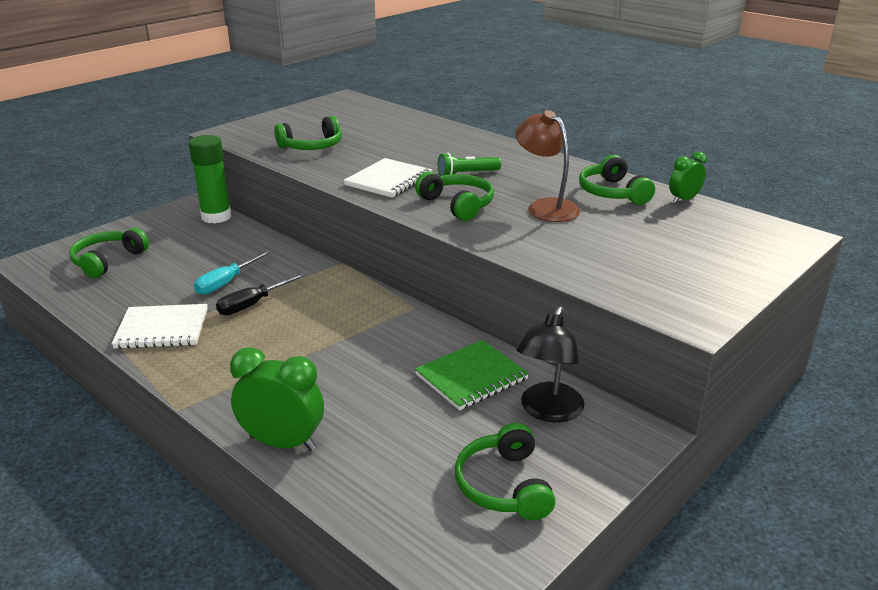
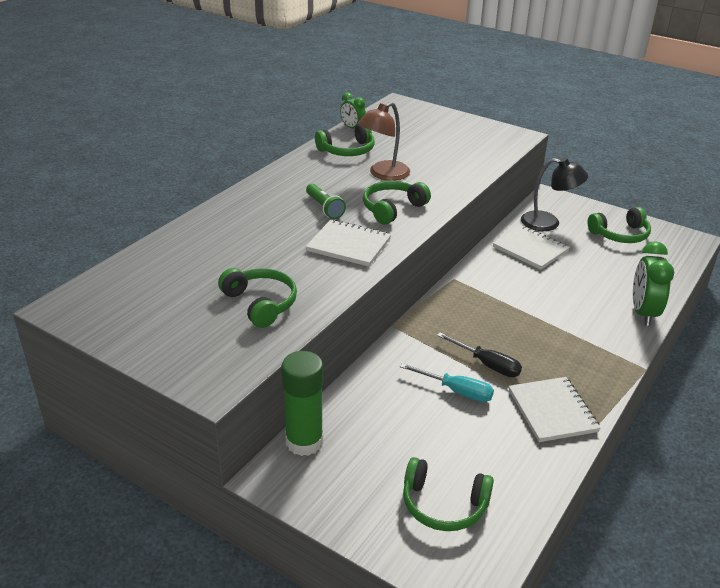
camera: 100 degrees left, 5 degrees up
(471, 377) = (530, 249): green notebook -> white notebook

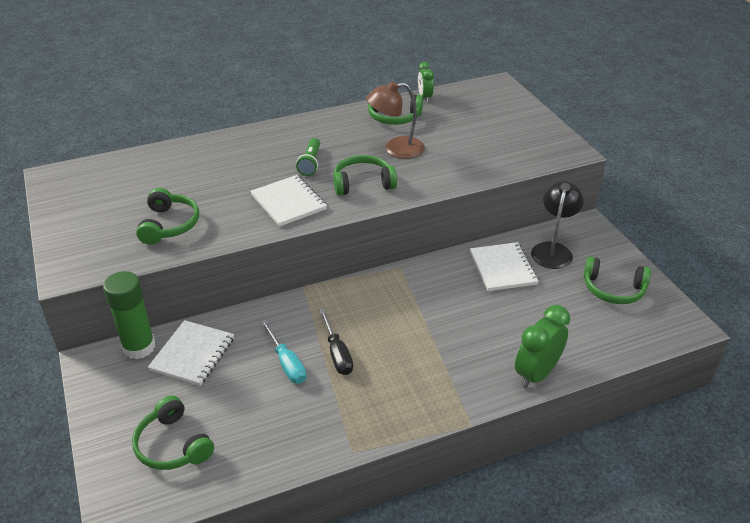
camera: 35 degrees right, 5 degrees up
(548, 223) = (553, 250): black lamp -> black lamp turned 120 degrees counterclockwise
(552, 411) = (341, 418): white notebook -> white notebook (192, 354)

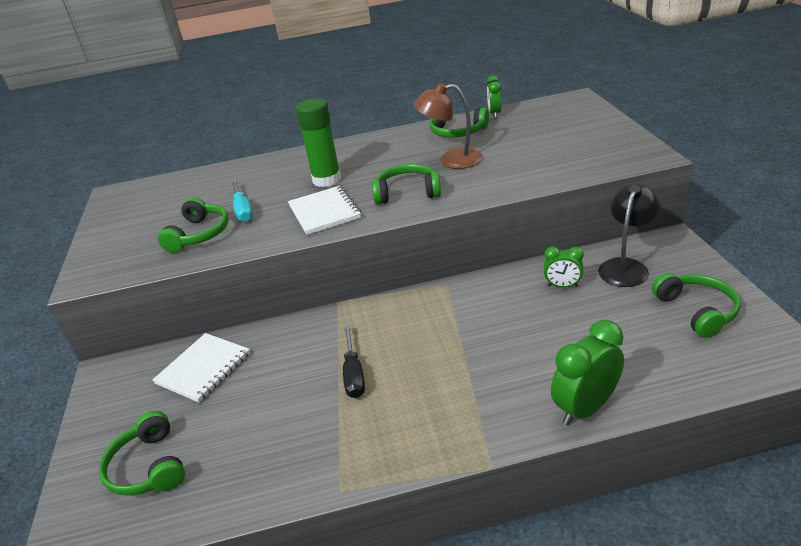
camera: 15 degrees right, 5 degrees down
(139, 347) = (154, 359): green glue stick -> green glue stick (327, 180)
(287, 363) = (296, 382): turquoise screwdriver -> turquoise screwdriver (243, 210)
(310, 163) = (359, 176): green flashlight -> none
(503, 268) = (562, 286): white notebook -> green clock
(613, 289) = (697, 311): green headphones -> green headphones turned 135 degrees counterclockwise

